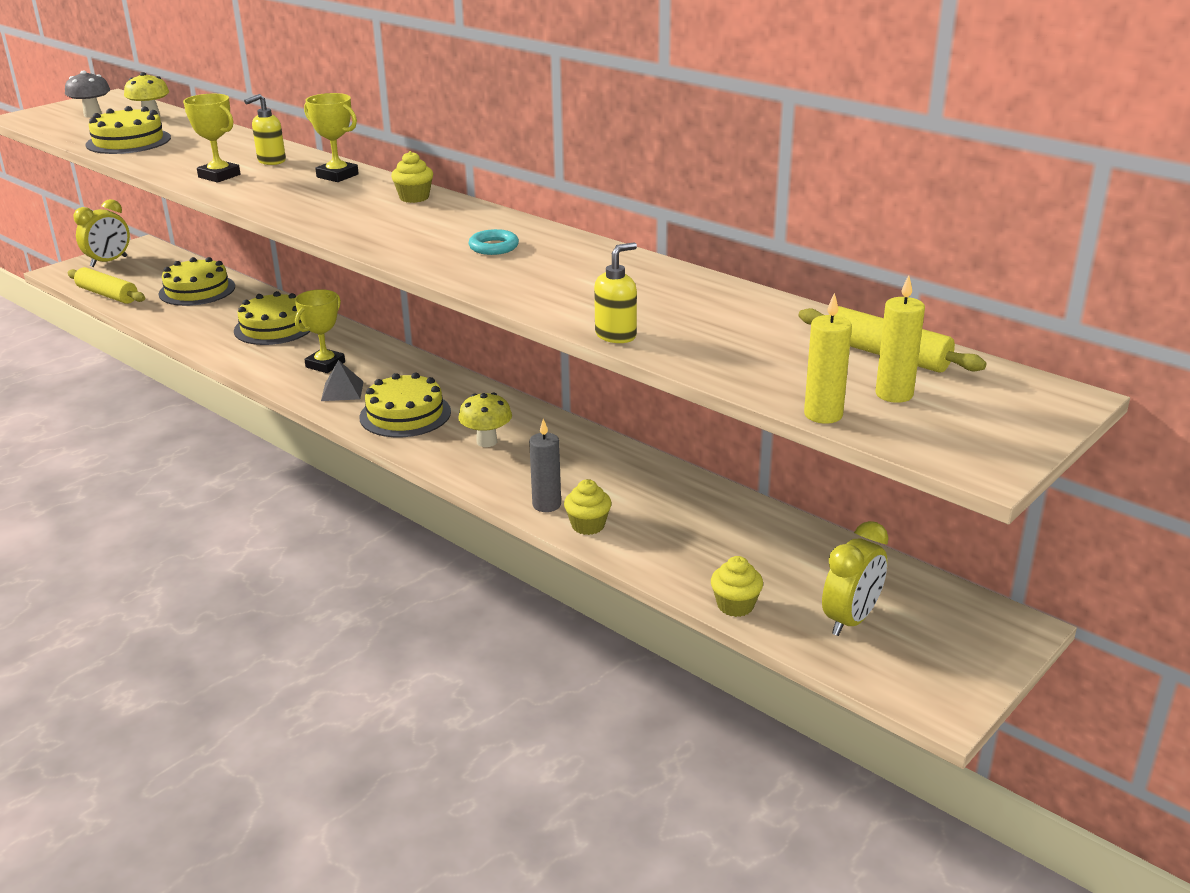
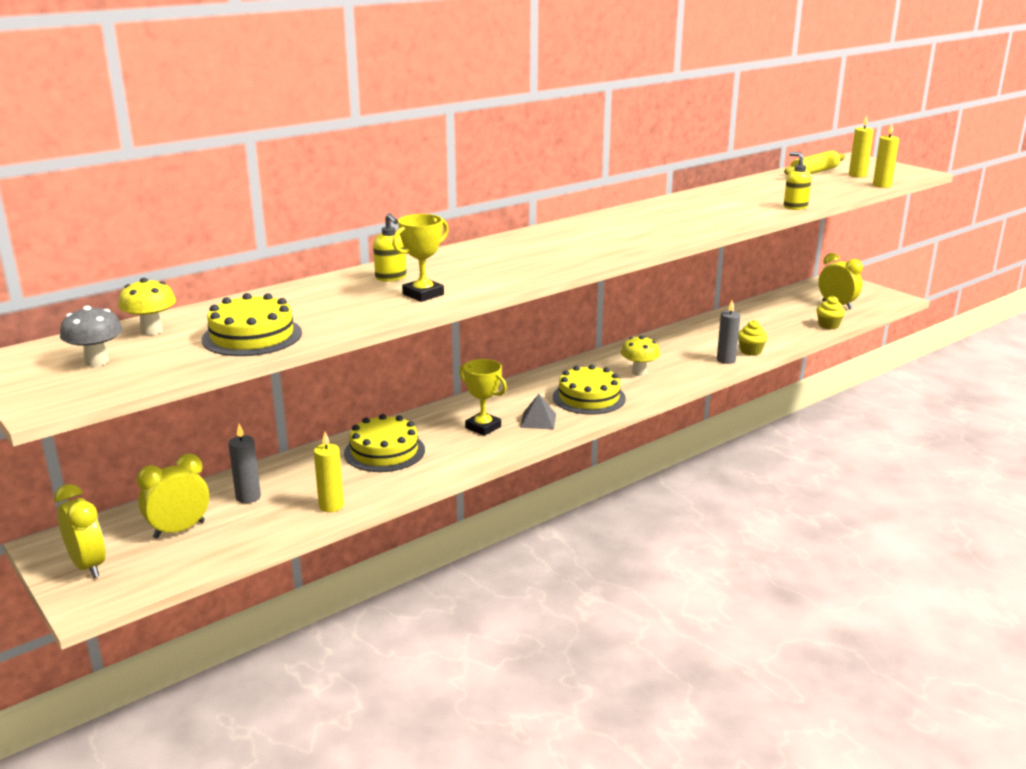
camera: 80 degrees left, 5 degrees down
(107, 295) = (212, 557): yellow rolling pin -> none
(151, 277) = (179, 530): none -> yellow clock
(175, 321) = (331, 506): none -> yellow candle
(197, 290) = (248, 497): yellow cake -> grey candle
(337, 176) = (455, 257): yellow trophy -> none
(414, 198) = (530, 237): yellow cupcake -> none
(494, 247) = (647, 222): turquoise ring -> none

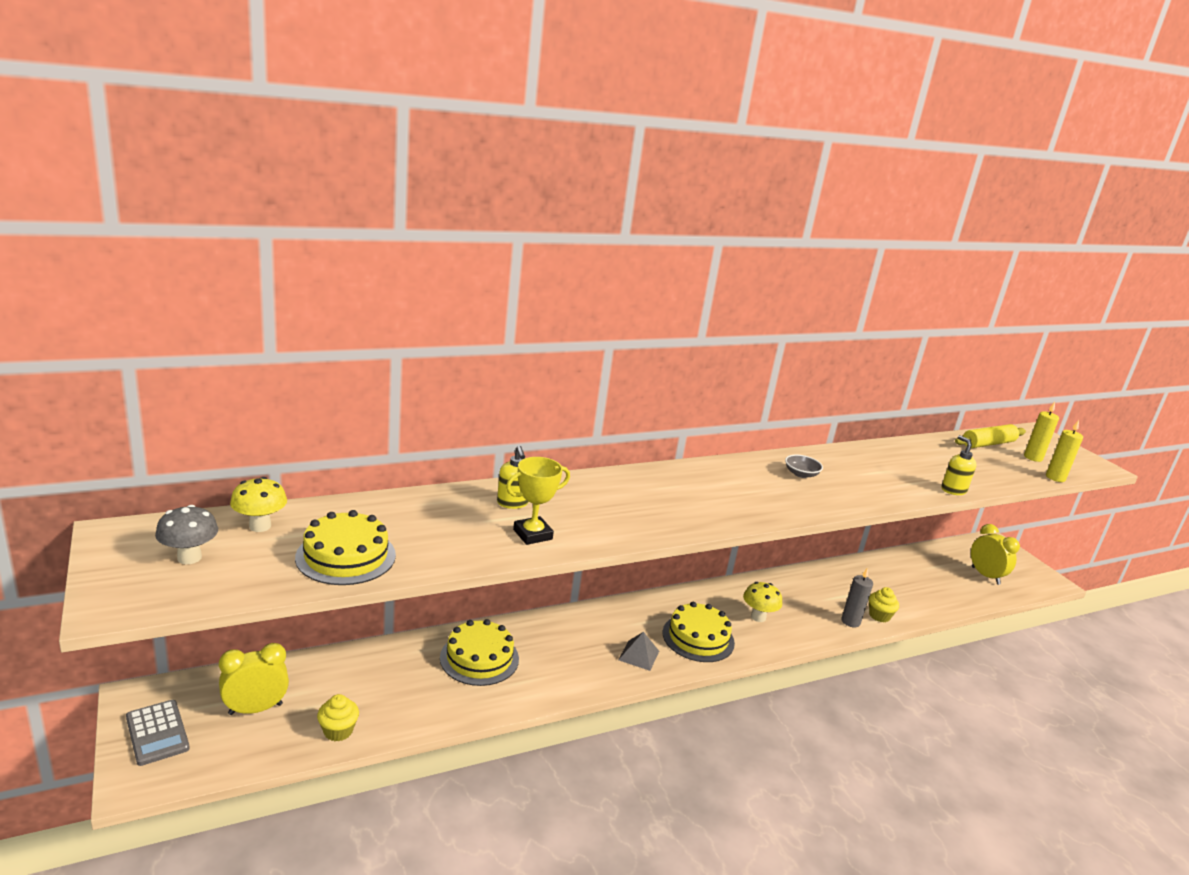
camera: 10 degrees right, 0 degrees up
(88, 566) = (157, 733): yellow clock -> grey calculator
(248, 497) = (333, 684): grey candle -> none
(331, 506) = (403, 716): yellow candle -> none
(483, 427) = (583, 651): yellow trophy -> none
(652, 217) = (801, 474): none -> grey bowl
(828, 325) = (969, 600): yellow cupcake -> yellow cupcake (338, 731)

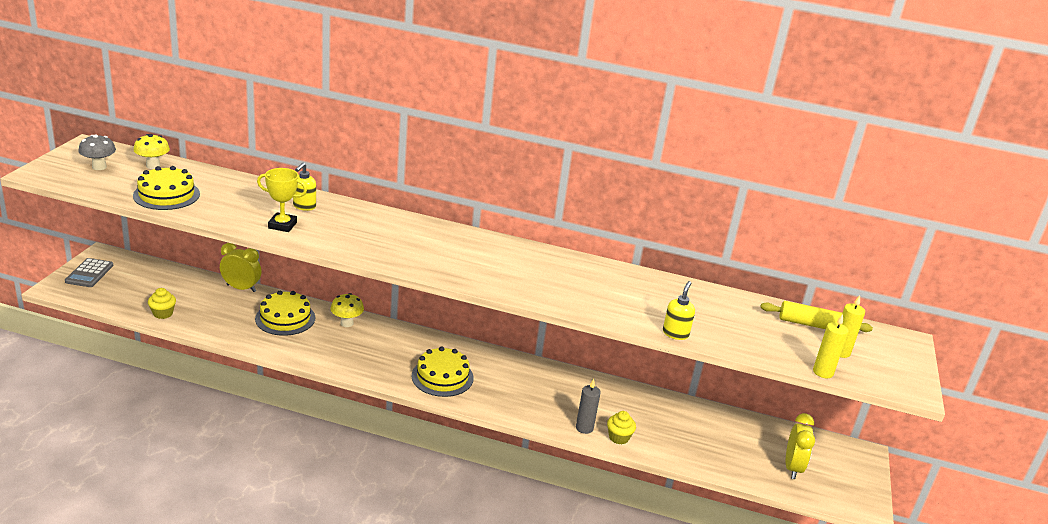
camera: 40 degrees right, 5 degrees up
(255, 709) = (142, 285): yellow clock -> yellow clock (241, 288)
(639, 655) = (383, 365): grey pyramid -> none
(758, 617) = (511, 388): yellow mushroom -> yellow mushroom (347, 323)
(801, 474) = (554, 271): grey bowl -> none

